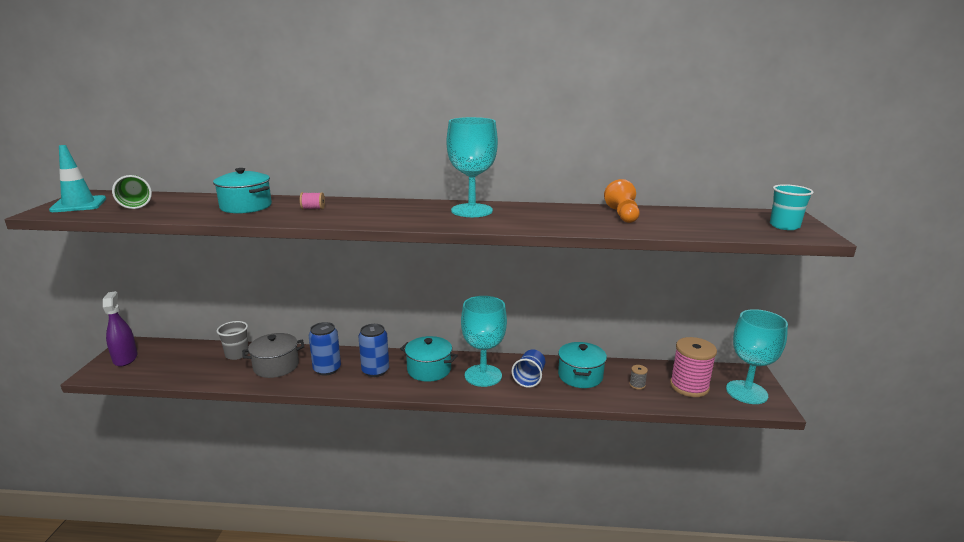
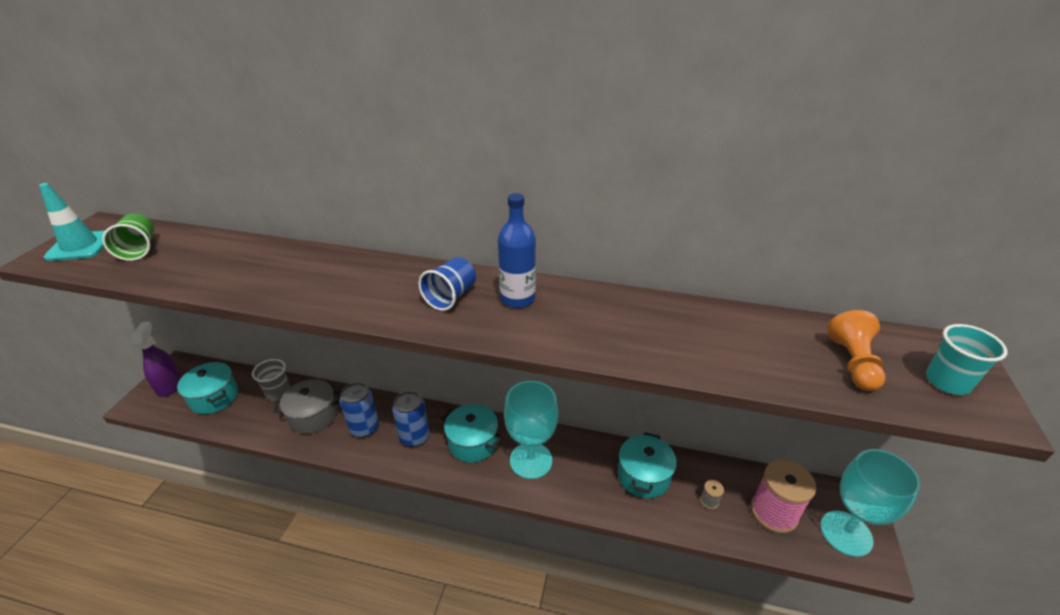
camera: 10 degrees right, 15 degrees up
(246, 206) = (254, 265): turquoise pot -> turquoise pot (214, 397)
(313, 209) = (328, 277): pink spool -> none
(472, 210) = (517, 298): turquoise goblet -> blue bottle
(529, 378) = (583, 471): blue cup -> blue cup (451, 297)
(622, 215) = (714, 328): orange pawn -> orange pawn (852, 363)

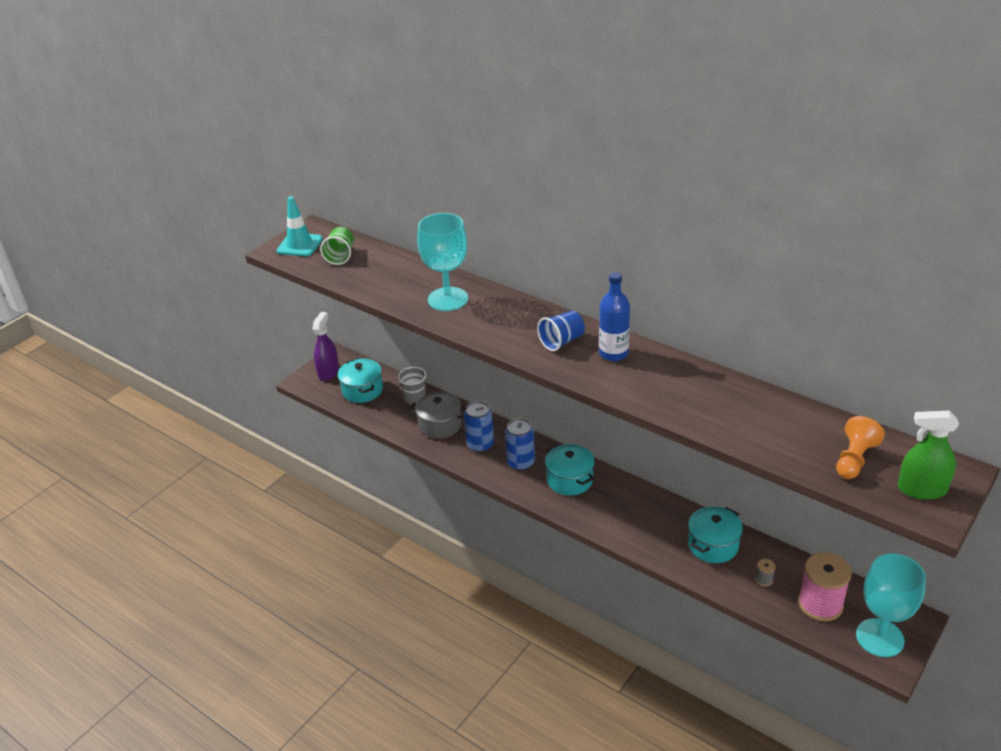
camera: 25 degrees right, 0 degrees up
(531, 460) = (615, 506): turquoise goblet -> turquoise goblet (448, 299)
(947, 382) = (922, 489): turquoise cup -> green spray bottle

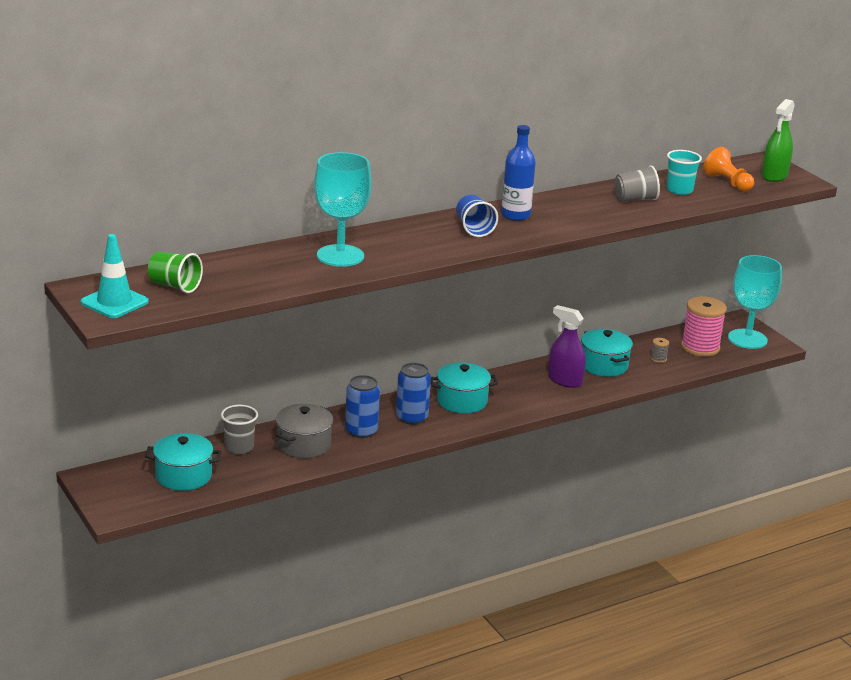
camera: 70 degrees left, 10 degrees down
(328, 372) = (117, 490): purple spray bottle -> purple spray bottle (564, 380)
(731, 409) = (635, 199): none -> grey cup
(790, 431) = (679, 190): none -> turquoise cup

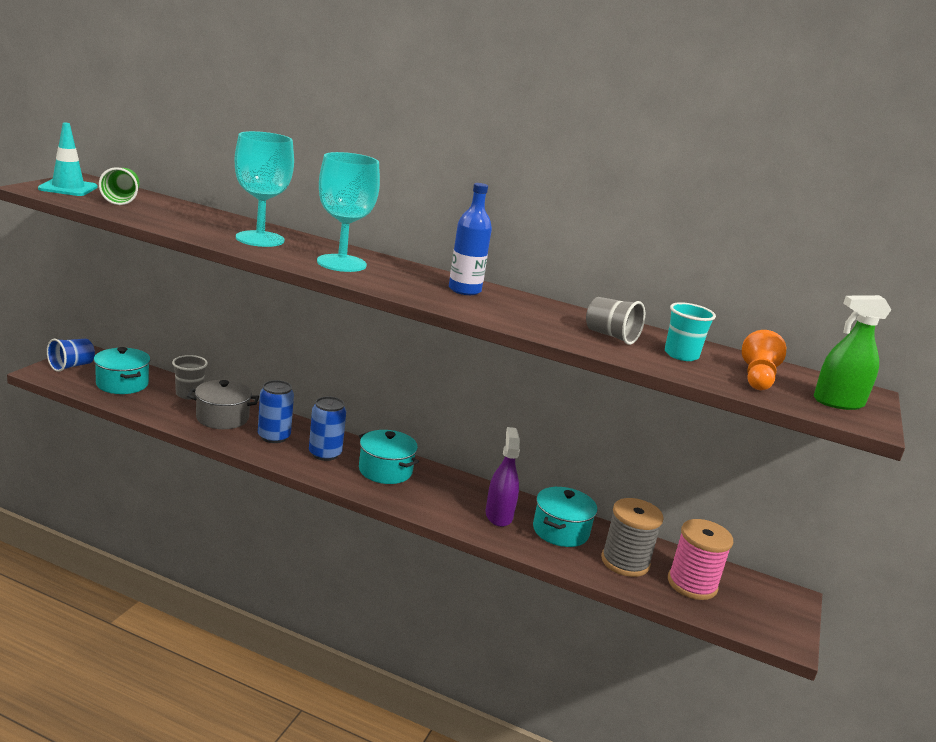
camera: 50 degrees right, 5 degrees down
(474, 229) = (403, 277): blue cup -> blue cup (71, 366)
(658, 359) = (625, 562): grey spool -> grey spool, size x2.41
(747, 339) = (764, 614): turquoise goblet -> turquoise goblet (341, 263)

